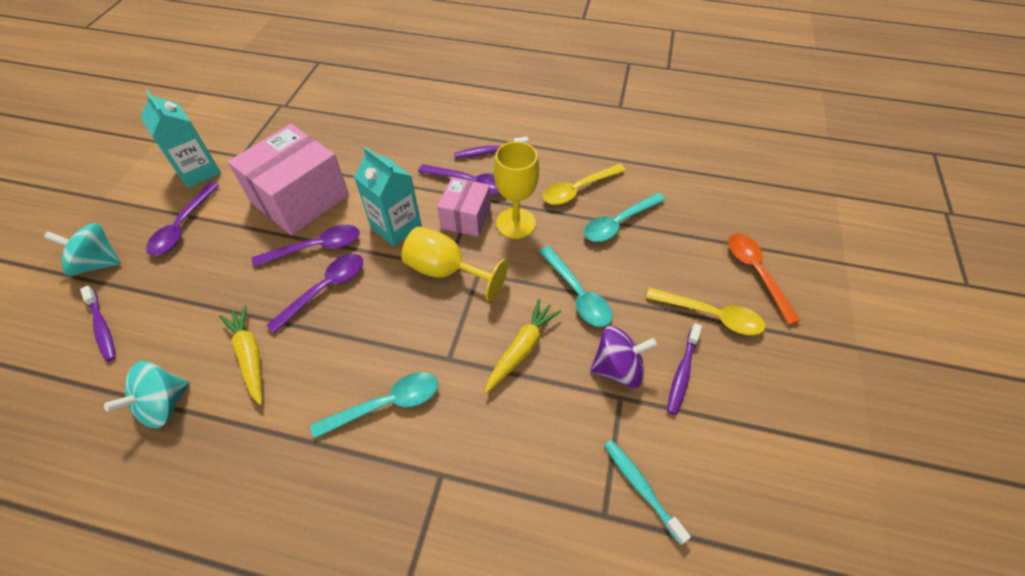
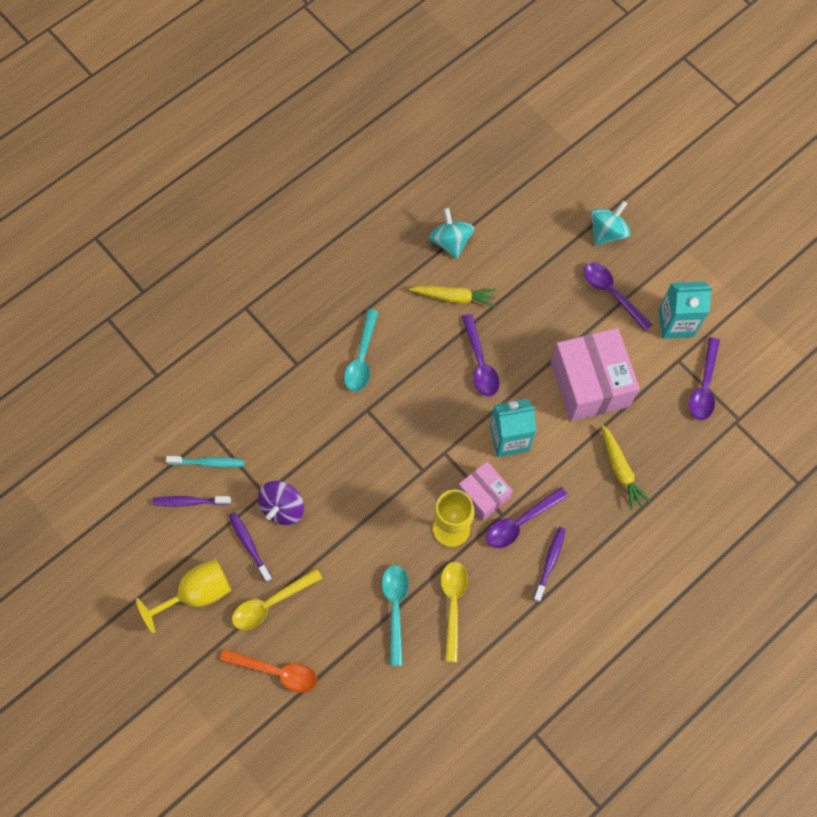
camera: 125 degrees right, 15 degrees up
(102, 328) = (539, 223): purple toothbrush -> purple toothbrush (190, 501)
(316, 247) = (526, 373): purple spoon -> purple spoon (704, 386)
(446, 271) = (440, 449): yellow goblet -> yellow goblet (197, 593)
(522, 349) = (341, 458): yellow carrot -> yellow carrot (620, 470)
(577, 294) = (355, 525): turquoise spoon -> none

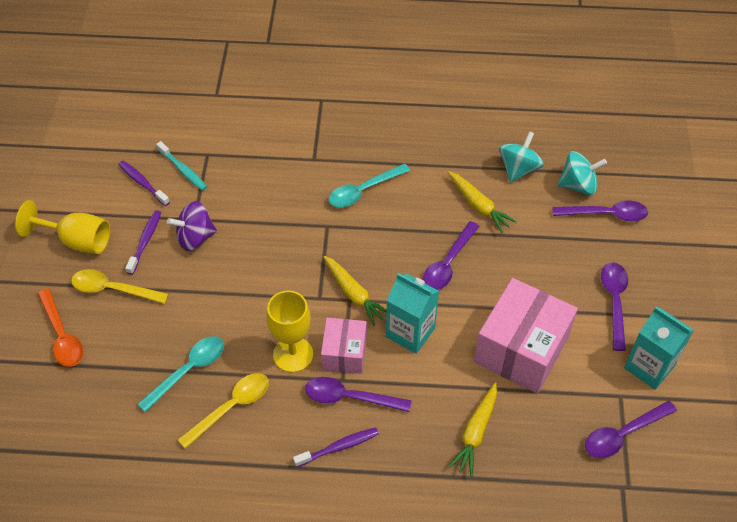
camera: 45 degrees right, 15 degrees down
(443, 445) = (354, 294): none -> yellow carrot
(543, 228) = (606, 214): none -> purple spoon
(607, 232) = (659, 256): turquoise spinning top -> turquoise spinning top (578, 185)

